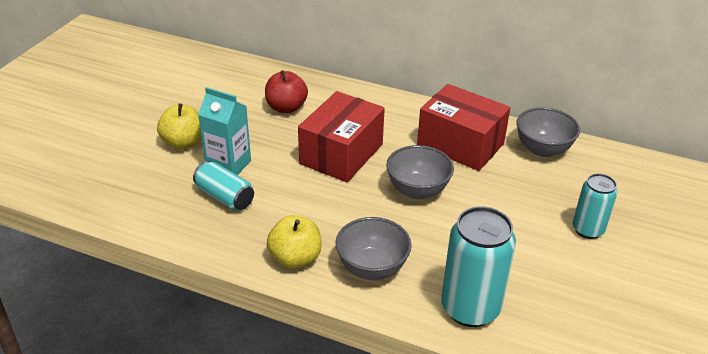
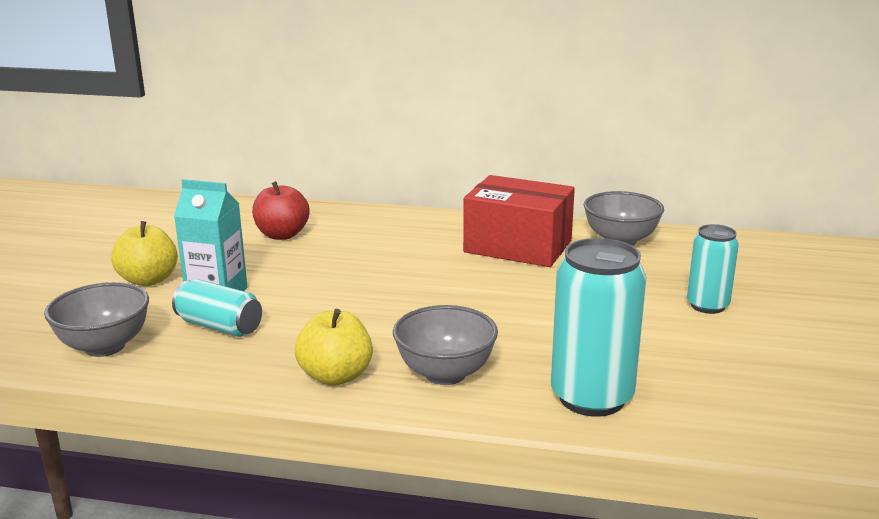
camera: 10 degrees left, 15 degrees down
(341, 154) = (368, 269): red box -> none
(417, 190) = (479, 293): grey bowl -> grey bowl (105, 347)

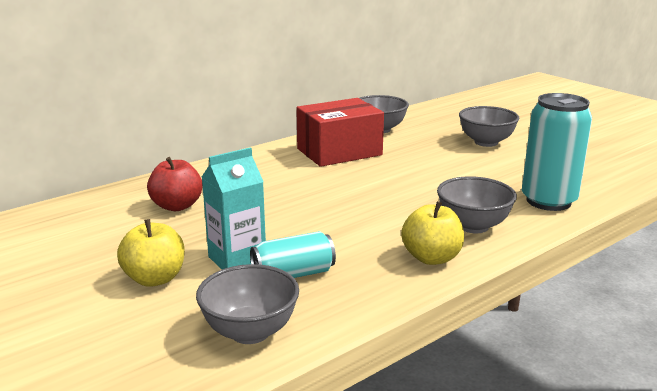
camera: 50 degrees left, 0 degrees up
(707, 305) = (486, 142): turquoise can -> grey bowl

